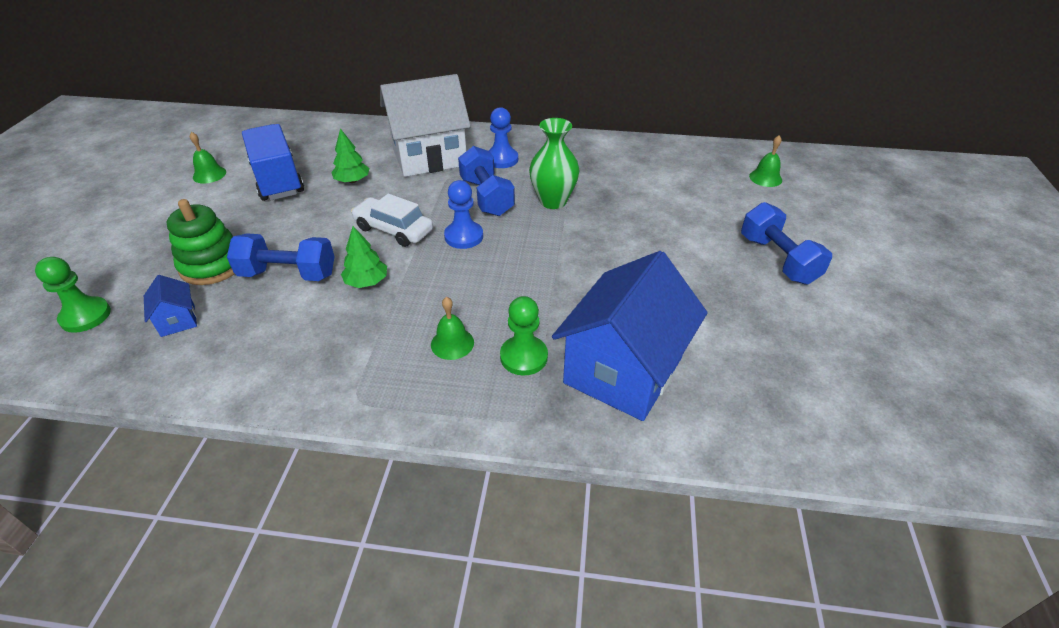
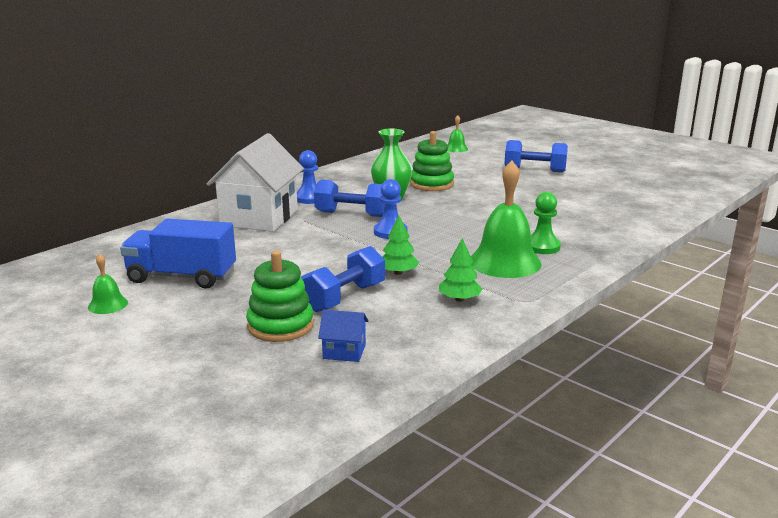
camera: 55 degrees left, 20 degrees down
(85, 316) = (273, 395): green pawn -> none
(352, 181) = (243, 249): green tree -> green tree (459, 299)
(394, 229) = (343, 250): white car -> none
(452, 343) = (505, 262): green bell -> green bell, size x2.11
(623, 370) = (582, 227): blue house -> none
(627, 207) = (431, 184): none -> green stacking toy

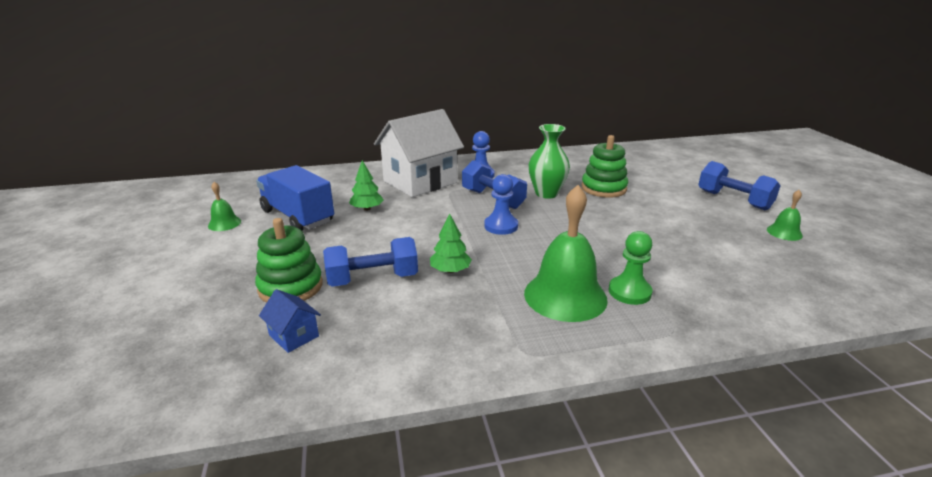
camera: 35 degrees right, 5 degrees up
(456, 148) = (675, 158): green bell -> green bell (784, 232)
(459, 299) = (463, 322): green tree -> green tree (367, 209)

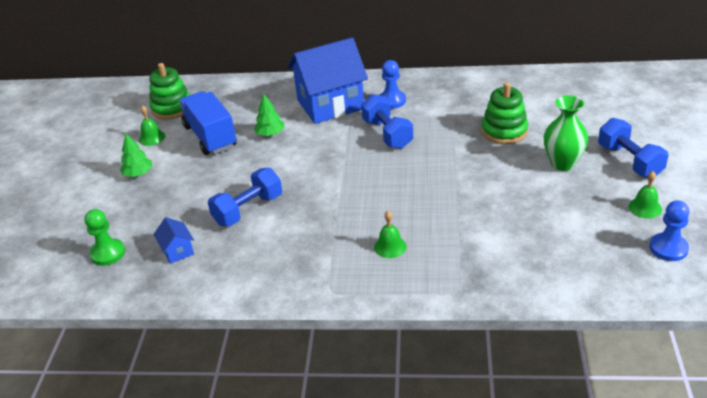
camera: 20 degrees right, 10 degrees up
(290, 287) = (186, 209): green stacking toy -> green stacking toy (172, 108)
(373, 279) = (248, 210): blue dumbbell -> blue dumbbell turned 45 degrees counterclockwise
(420, 182) = (330, 104): white house -> blue house
(450, 270) = (311, 209): green tree -> green tree (138, 174)
(501, 226) = (377, 167): blue pawn -> blue pawn (668, 248)
(546, 193) = (442, 132): green vase -> green vase (562, 163)
(565, 296) = (390, 246): green bell -> green bell, size x0.47
(629, 292) = (445, 250): green pawn -> green pawn (108, 253)

